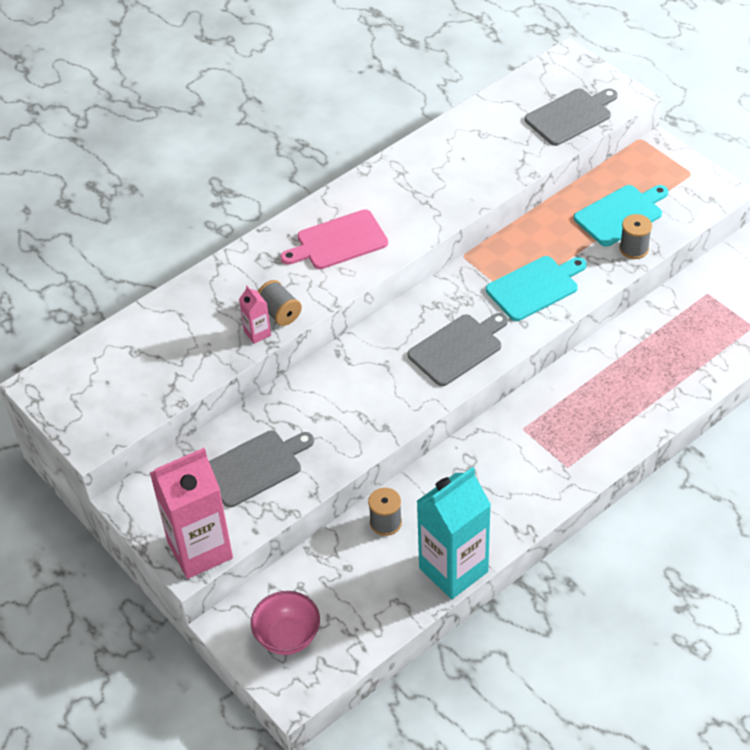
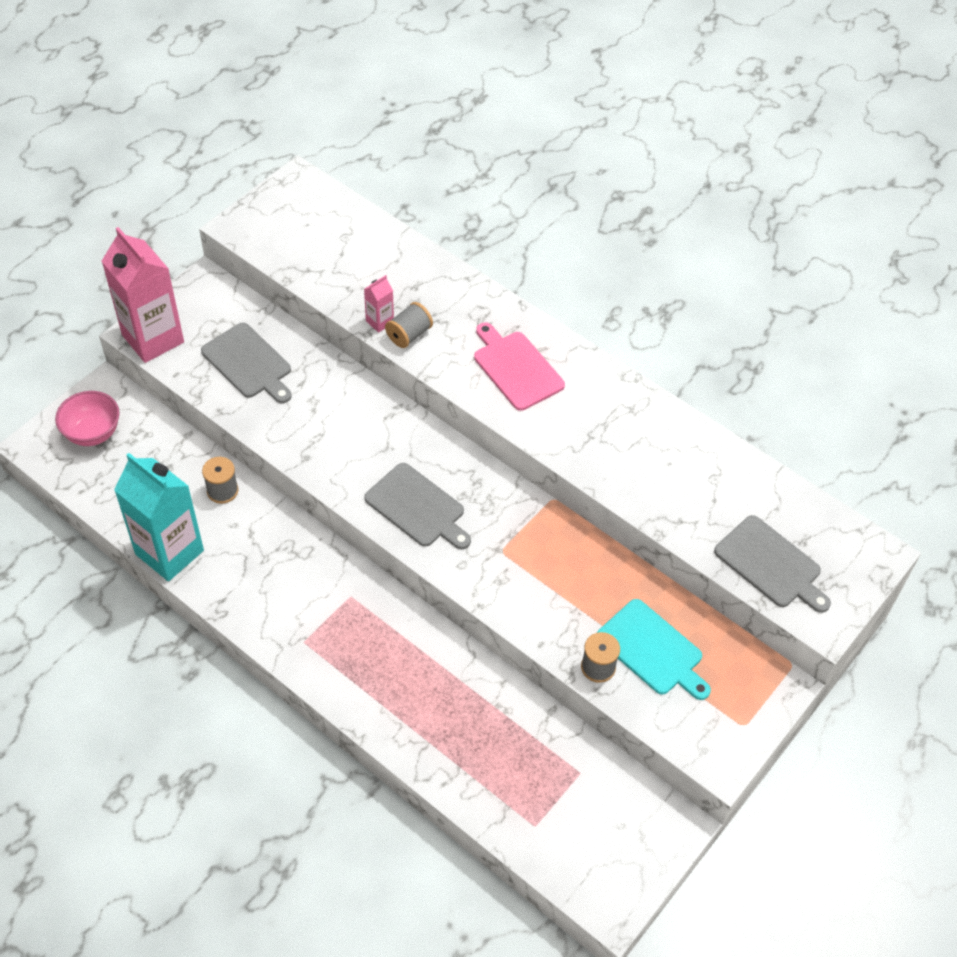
camera: 75 degrees right, 5 degrees up
(535, 287) = (518, 570): turquoise cutting board -> none

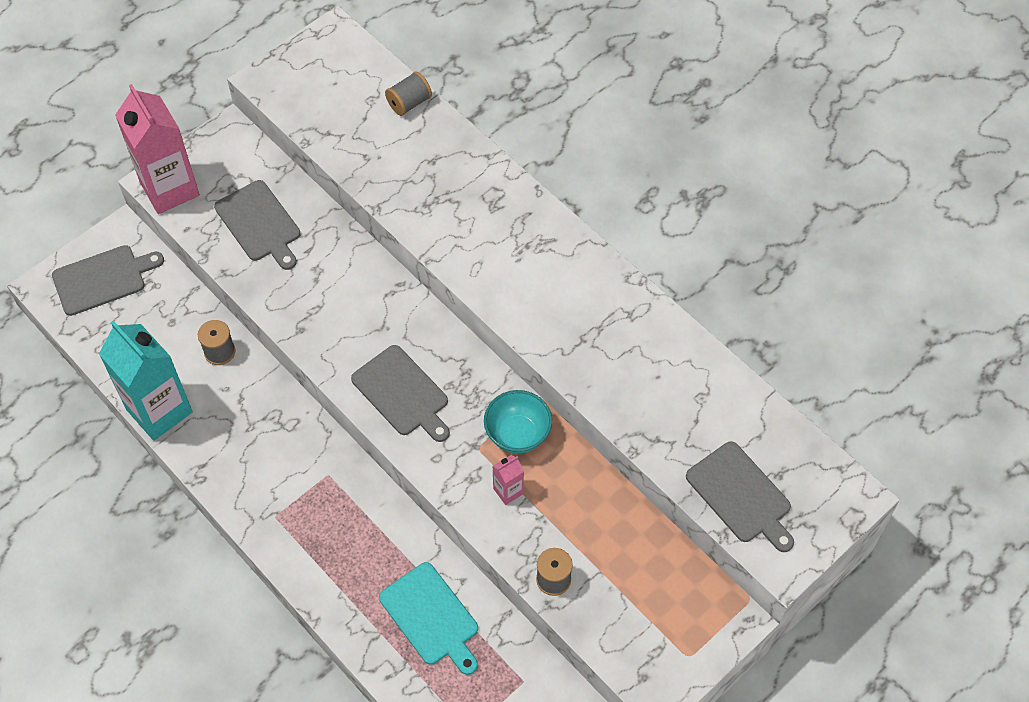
camera: 10 degrees right, 5 degrees up
(93, 433) = (103, 279): pink bowl -> grey cutting board
(379, 322) = (391, 196): pink carton -> pink carton (508, 491)
(409, 335) = (418, 213): grey spool -> grey spool (409, 103)
(516, 368) = (520, 259): pink cutting board -> none
(538, 535) = (517, 434): none -> turquoise bowl
(652, 650) = (611, 567): turquoise cutting board -> turquoise cutting board (431, 617)

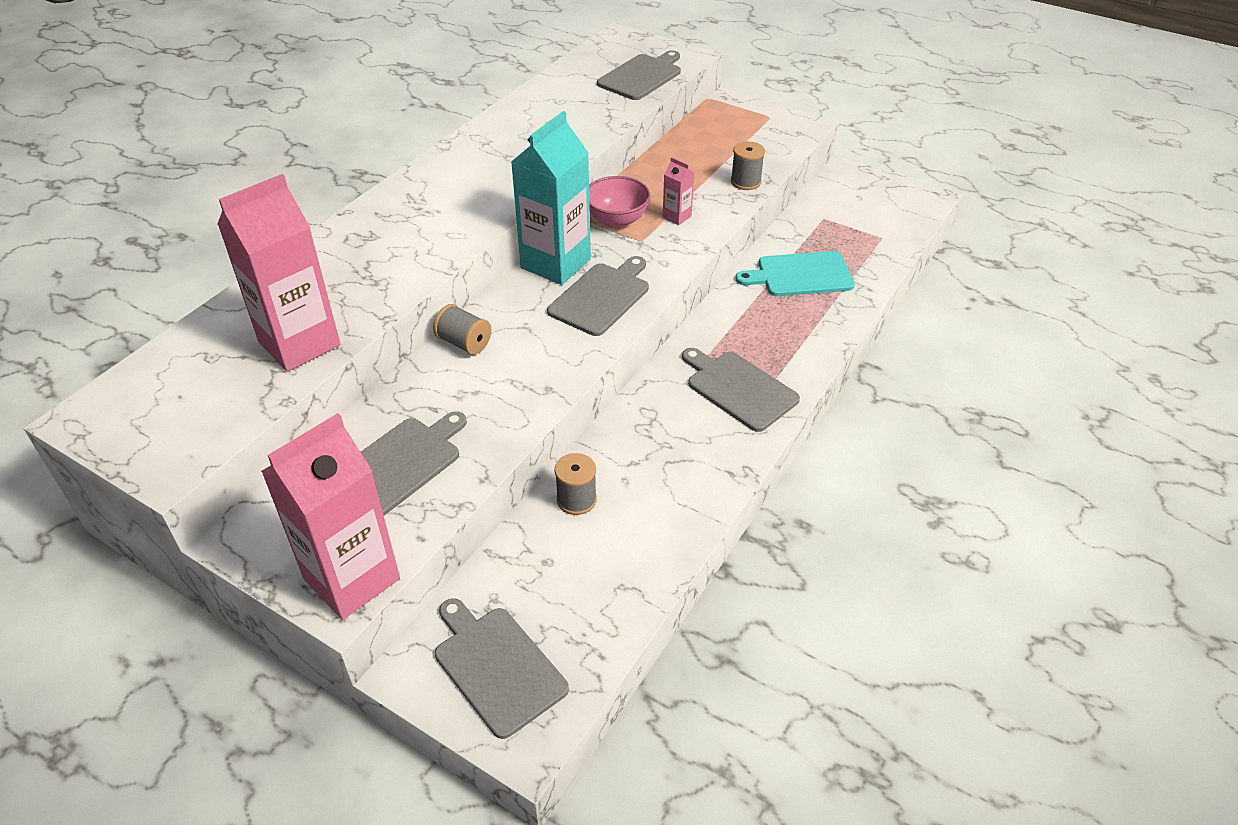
camera: 105 degrees left, 15 degrees down
(159, 411) = (678, 534): turquoise carton -> turquoise carton (555, 263)
(292, 503) = (739, 389): none -> grey cutting board
(366, 152) = (299, 343): none -> pink carton
(409, 103) = (217, 324): grey spool -> grey spool (464, 343)
(431, 617) = (800, 275): turquoise cutting board -> turquoise cutting board turned 135 degrees counterclockwise
(517, 434) = (617, 220): turquoise bowl -> pink bowl

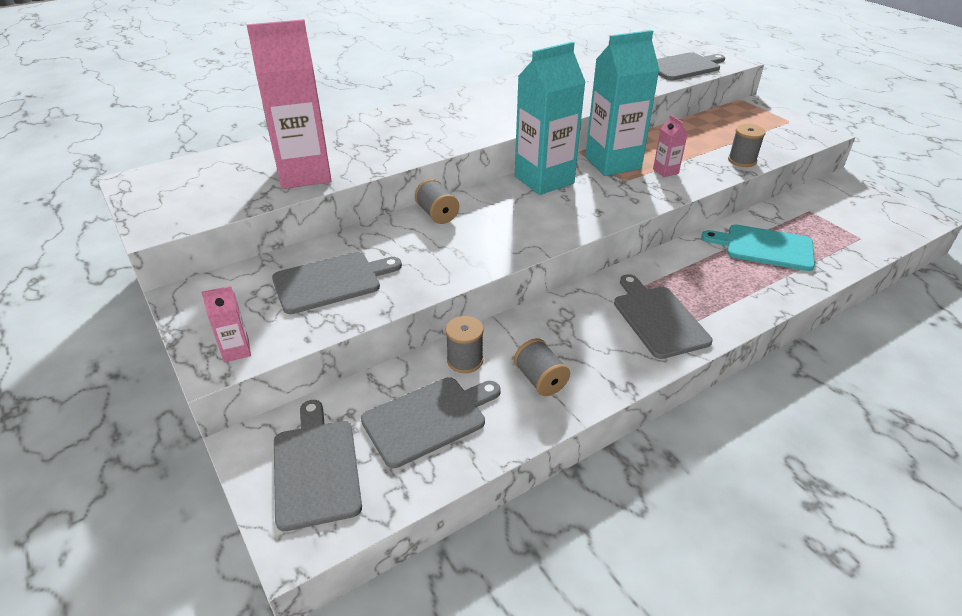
camera: 25 degrees right, 5 degrees down
(352, 579) = (236, 351): pink carton -> pink carton, size x0.43
(601, 297) = (566, 211): grey cutting board -> grey cutting board (428, 419)
(617, 220) = (613, 163): pink bowl -> turquoise carton
(662, 493) = (540, 380): none -> grey spool

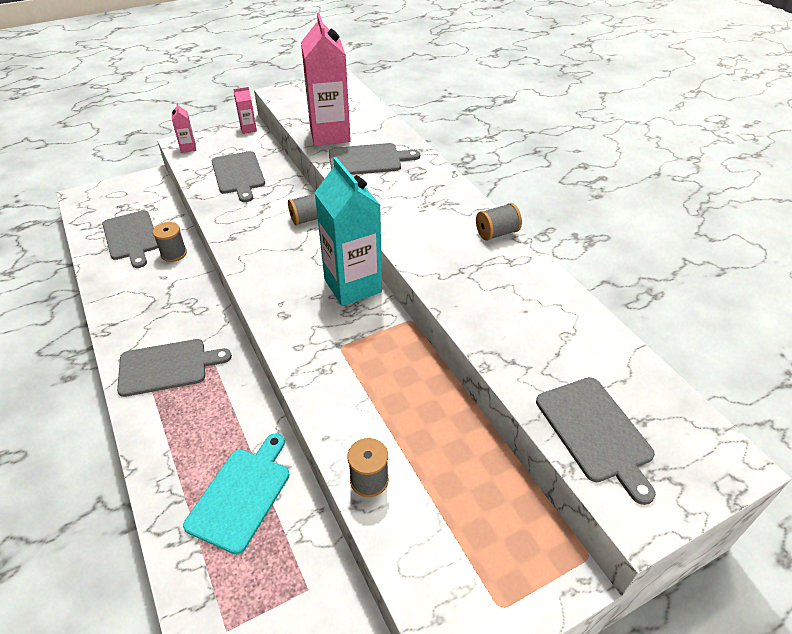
camera: 95 degrees right, 5 degrees up
(316, 468) = (120, 199): grey cutting board -> grey cutting board (368, 160)
(540, 380) = (136, 287): grey spool -> grey spool (496, 233)
(613, 163) = (380, 344): turquoise carton -> none
(665, 171) = (353, 387): pink carton -> pink carton (248, 129)

